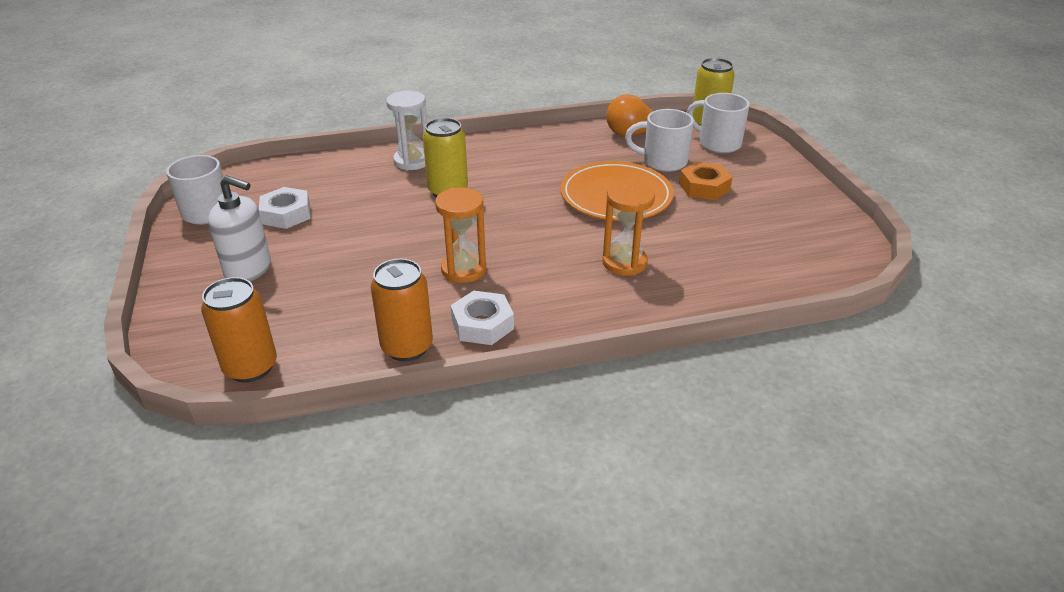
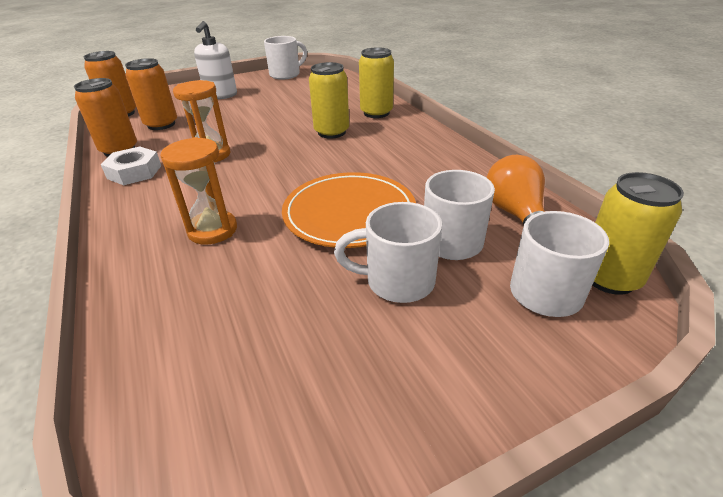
camera: 80 degrees right, 0 degrees up
(286, 214) = (286, 92): white nut -> none
(333, 318) = (161, 124): none -> orange can
(412, 161) = (376, 113): white hourglass -> yellow can
(704, 187) = (397, 281): orange nut -> white mug

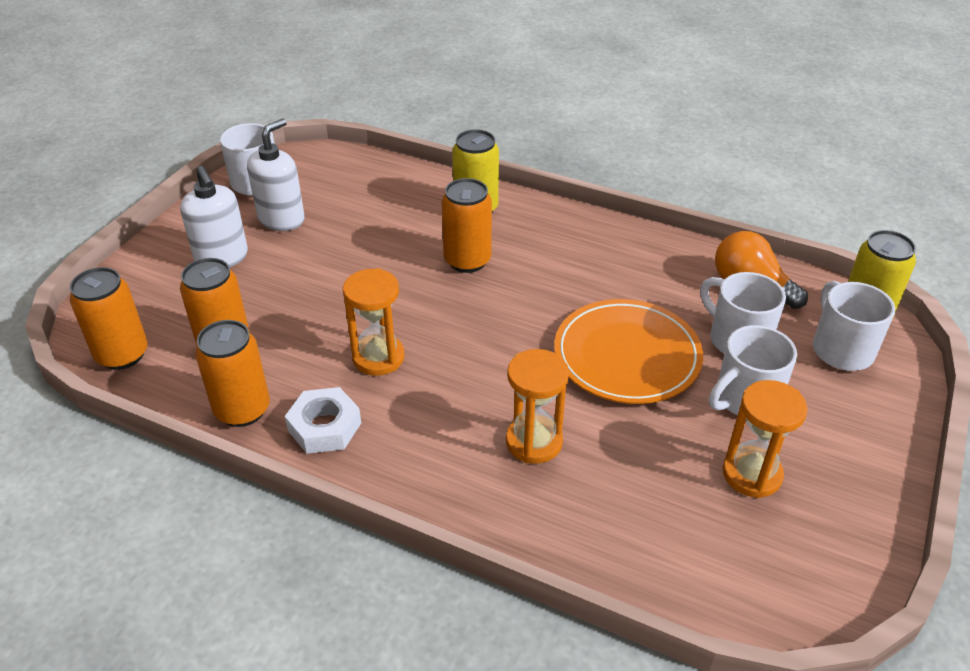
camera: 40 degrees left, 5 degrees up
(271, 90) = (281, 219): none -> white soap dispenser
(319, 336) = (751, 474): none -> orange hourglass
(331, 132) = (467, 260): yellow can -> orange can

